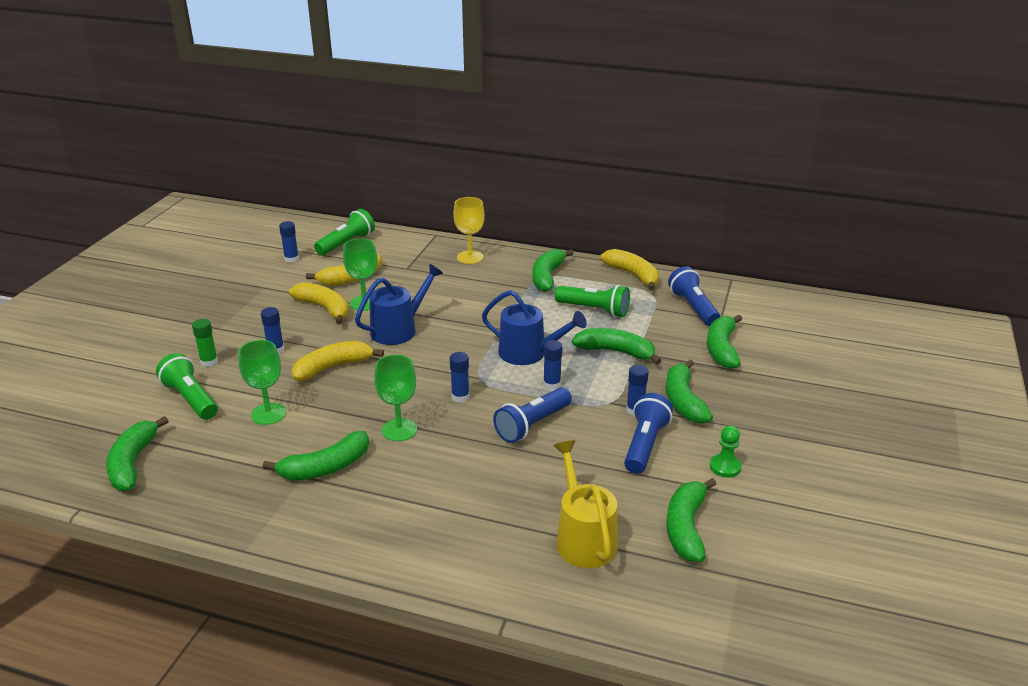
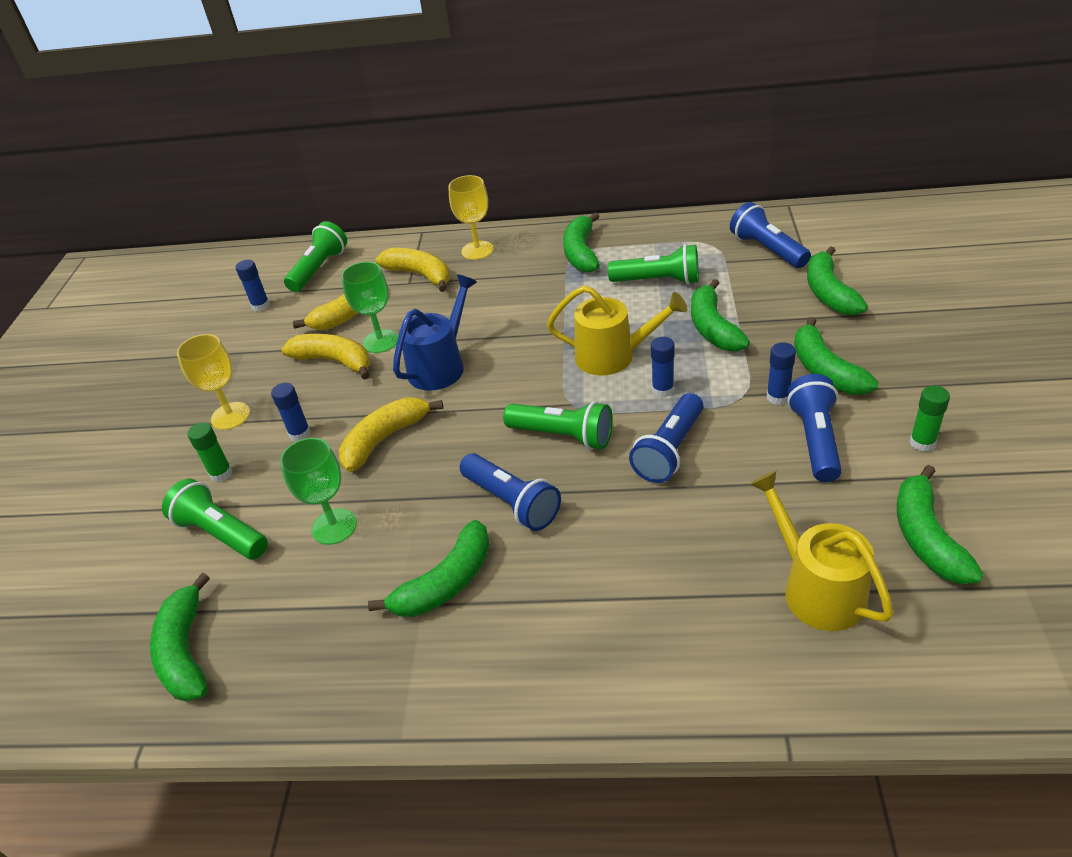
camera: 10 degrees left, 10 degrees up
(234, 327) = (230, 416): none -> yellow goblet
(399, 430) = (512, 502): green goblet -> blue flashlight
(460, 397) = (563, 436): blue glue stick -> green flashlight
(528, 353) = (613, 356): blue watering can -> yellow watering can
(616, 352) = (713, 328): green banana -> green banana turned 105 degrees counterclockwise
(633, 275) = (677, 227): yellow banana -> yellow banana (420, 275)
(725, 467) = (922, 443): green pawn -> green glue stick

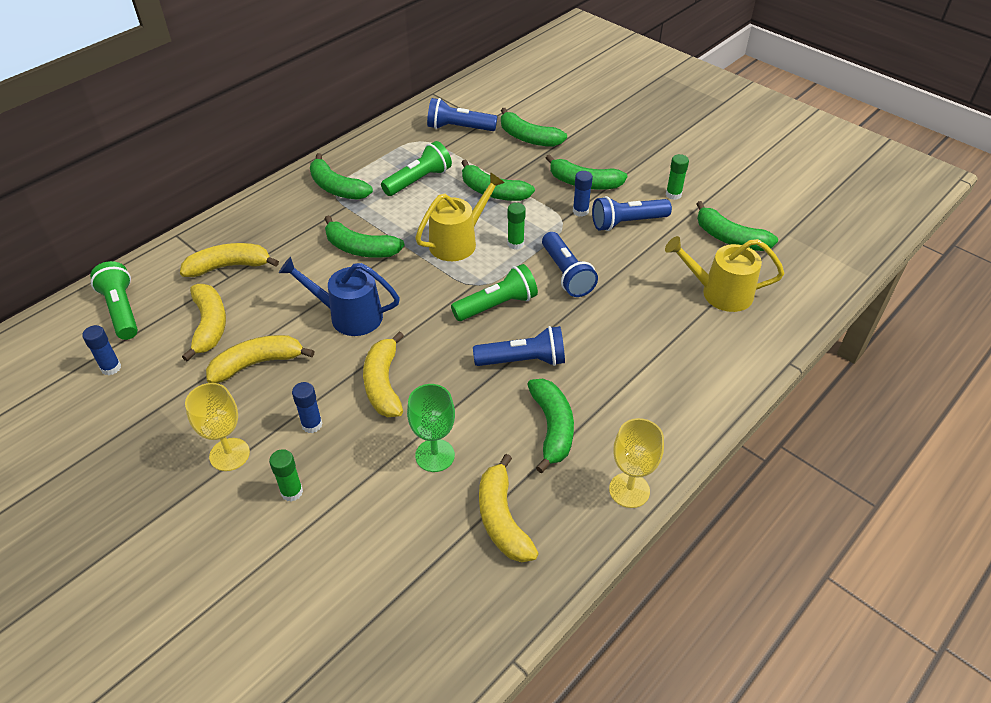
camera: 55 degrees left, 5 degrees up
(186, 651) = (455, 597): green banana -> green banana (360, 248)
(221, 533) = (360, 522): green flashlight -> none
(299, 623) = (502, 519): none -> yellow banana
(380, 341) = (273, 328): green goblet -> none
(440, 366) = (349, 316): blue watering can -> blue watering can turned 60 degrees counterclockwise
(477, 250) = (250, 225): yellow goblet -> yellow goblet (629, 490)
(663, 390) = (515, 244): blue glue stick -> green glue stick
(815, 440) = (627, 223): blue flashlight -> blue flashlight turned 60 degrees counterclockwise

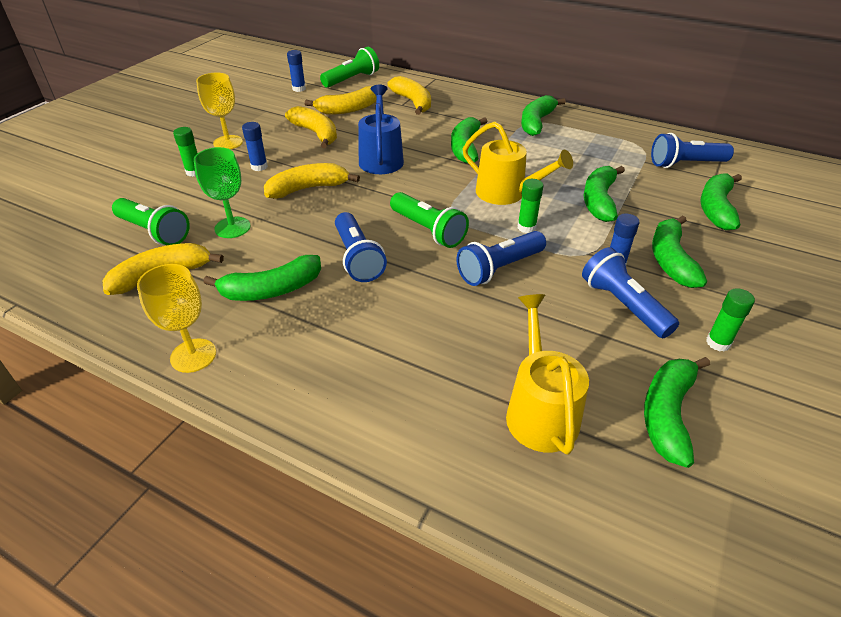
camera: 75 degrees right, 5 degrees down
(418, 180) = (580, 157): green flashlight -> green flashlight (154, 232)
(459, 128) = (685, 164): blue flashlight -> blue flashlight turned 90 degrees counterclockwise

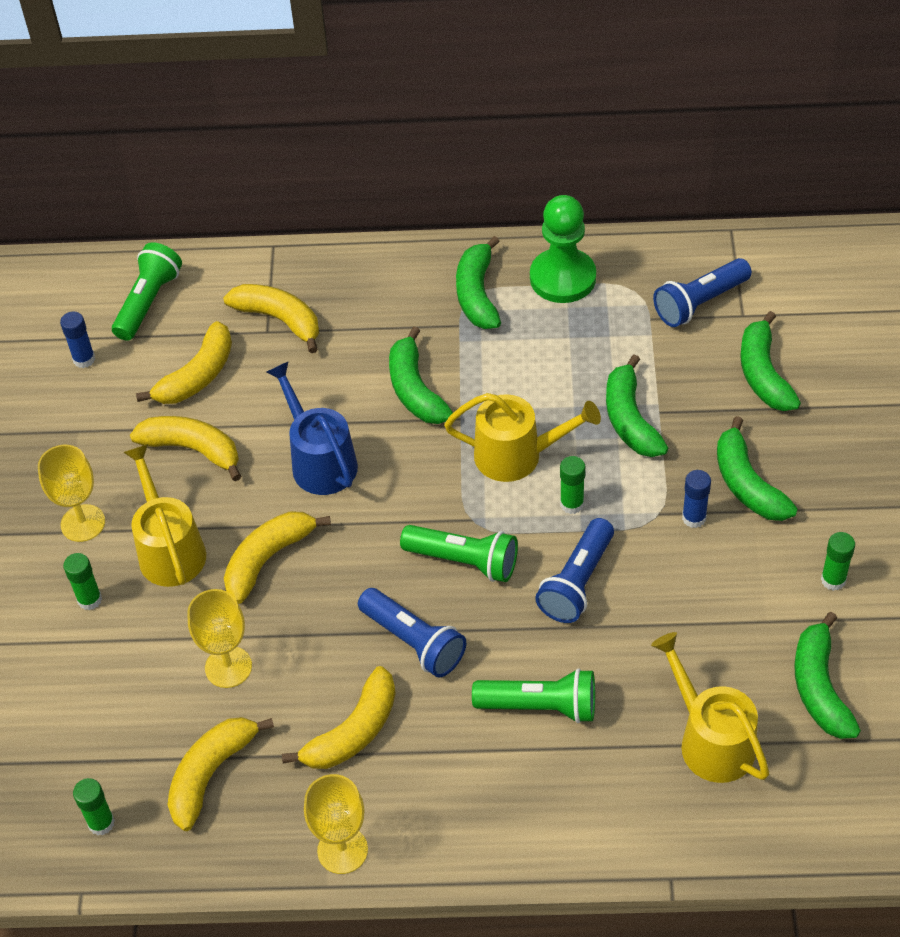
camera: 25 degrees left, 10 degrees up
(73, 273) = (101, 823): none -> green glue stick
(154, 232) = (137, 720): green flashlight -> green flashlight (540, 706)
(232, 227) = (228, 667): green goblet -> yellow goblet
(259, 167) = (169, 550): blue glue stick -> yellow watering can
(272, 290) = (353, 731): green banana -> yellow banana
(596, 130) = (562, 278): none -> green pawn
(623, 305) = (727, 573): blue flashlight -> none

